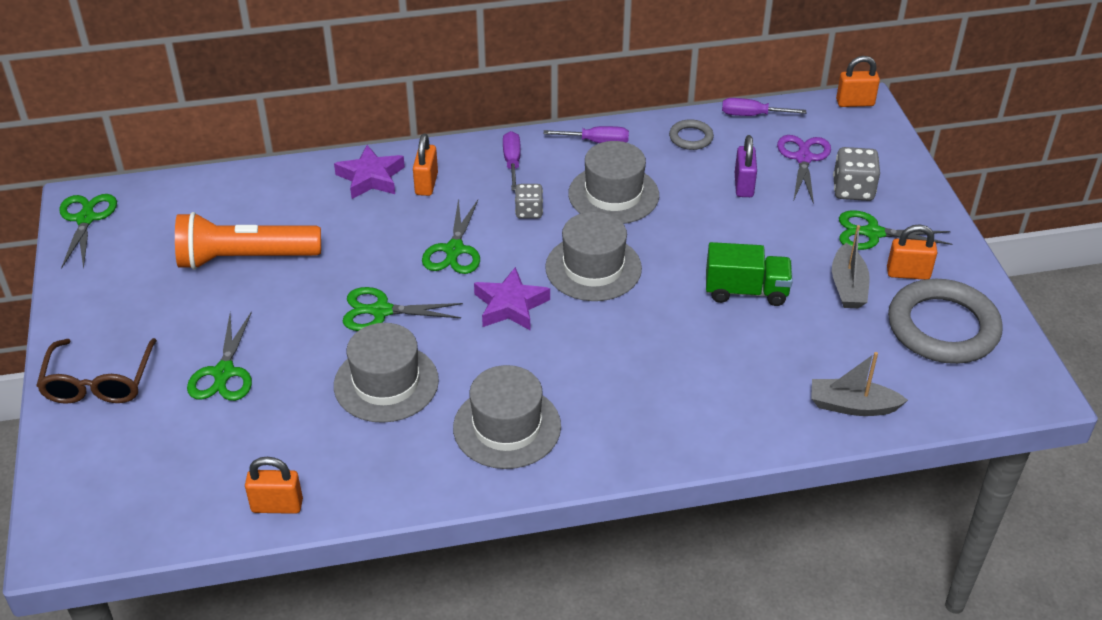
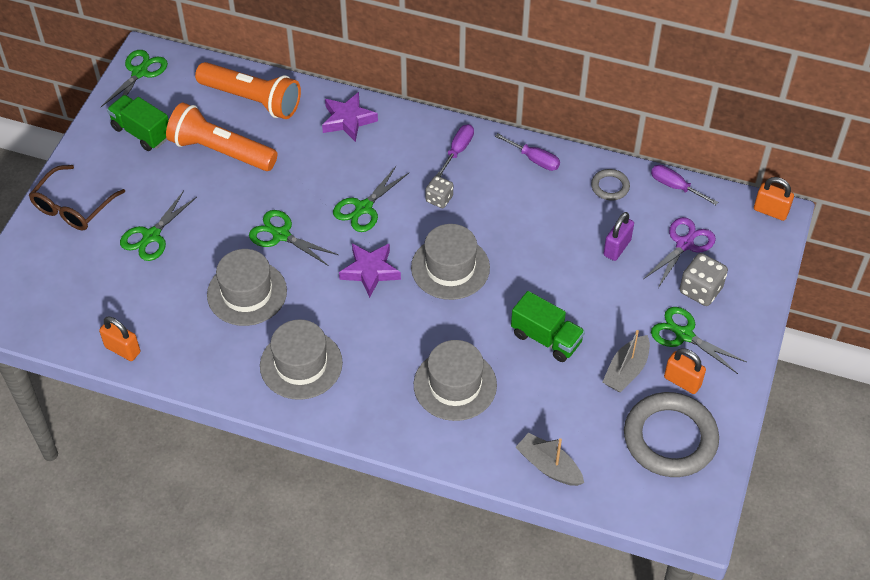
camera: 30 degrees right, 10 degrees up
(132, 275) = (141, 132): none -> green truck
(245, 197) = (252, 100): none -> orange flashlight
(426, 184) = (383, 143): orange padlock -> none
(613, 194) = (511, 212): grey hat -> grey hat (455, 385)

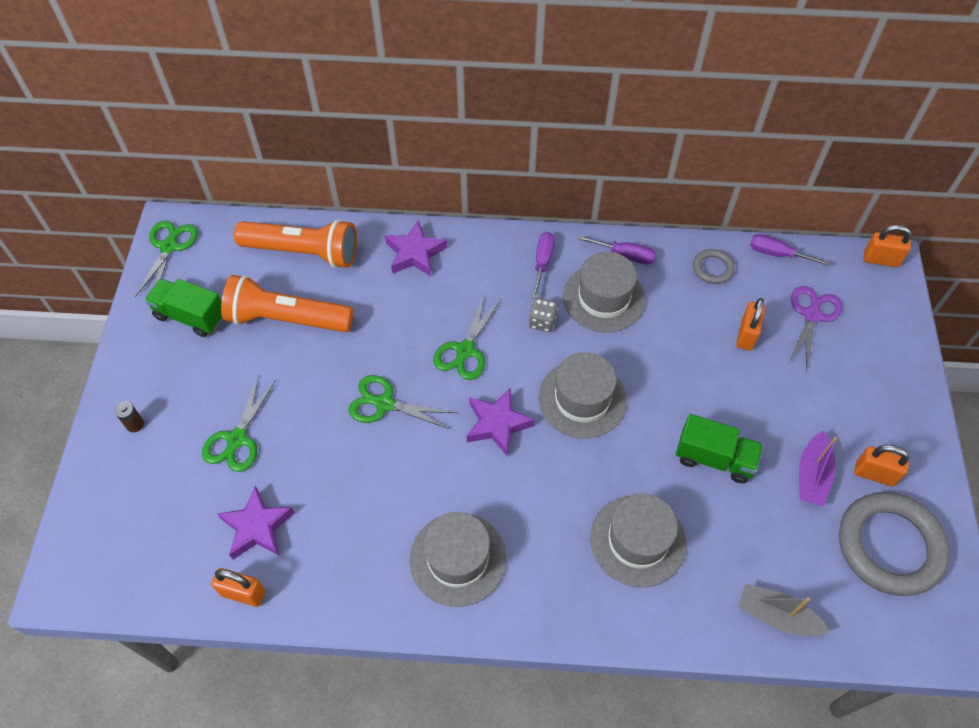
camera: 15 degrees left, 5 degrees up
(73, 207) = (135, 424): brown glasses -> brown battery
(148, 305) = (257, 527): none -> purple star
(247, 293) = (368, 484): grey hat -> grey hat (604, 298)
(617, 248) = (746, 335): purple padlock -> orange padlock
(626, 370) = (812, 475): grey boat -> purple boat
(684, 335) = (854, 419): green scissors -> none
(700, 290) = (849, 363): grey dice -> none

